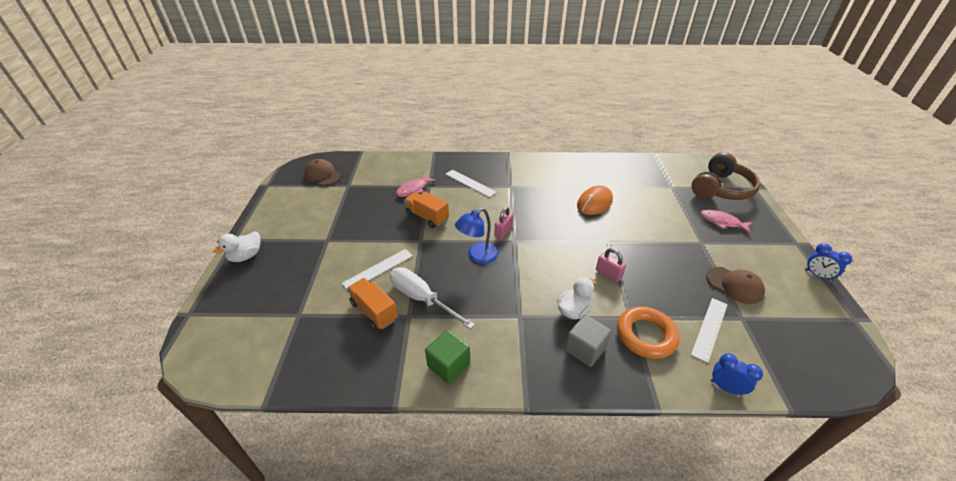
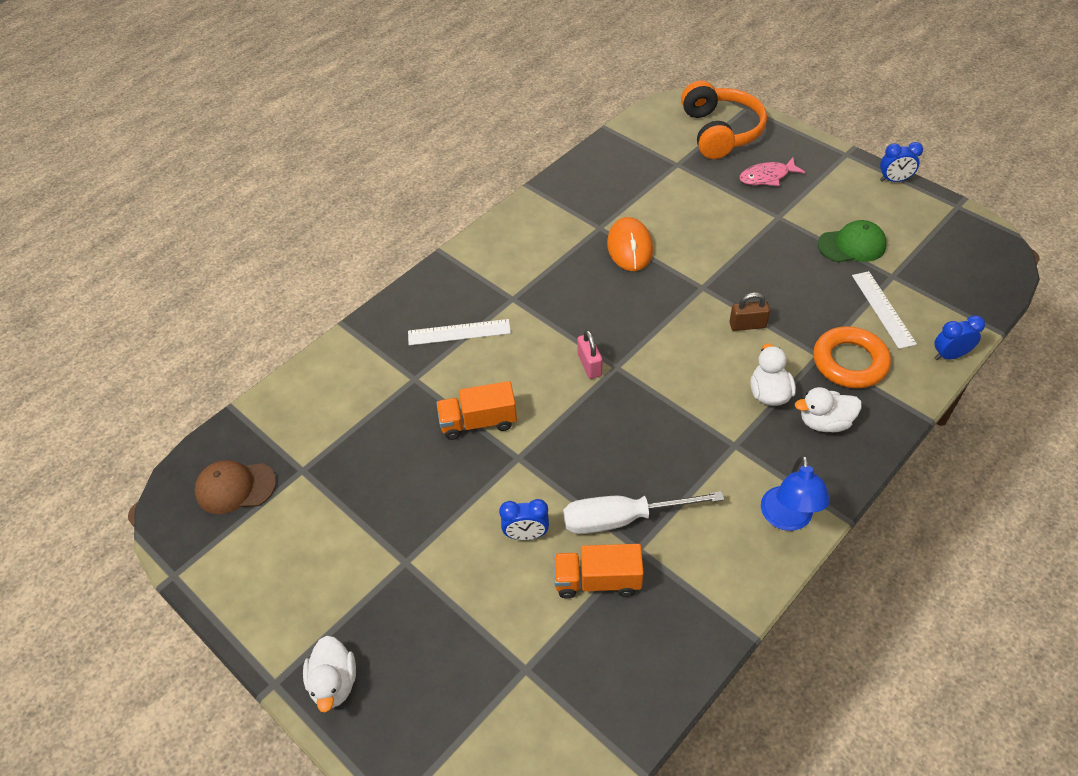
camera: 45 degrees left, 10 degrees up
(378, 269) = (526, 534): white ruler -> blue clock
(413, 189) = (402, 400): pink fish -> none
(448, 365) = (744, 554): green cube -> none
(477, 256) = (606, 418): blue lamp -> blue lamp (787, 519)
(585, 349) = (824, 422): grey cube -> white duck
(608, 274) = (747, 325): pink padlock -> brown padlock
(720, 189) = (720, 132): brown headphones -> orange headphones
(734, 285) = (852, 245): brown cap -> green cap

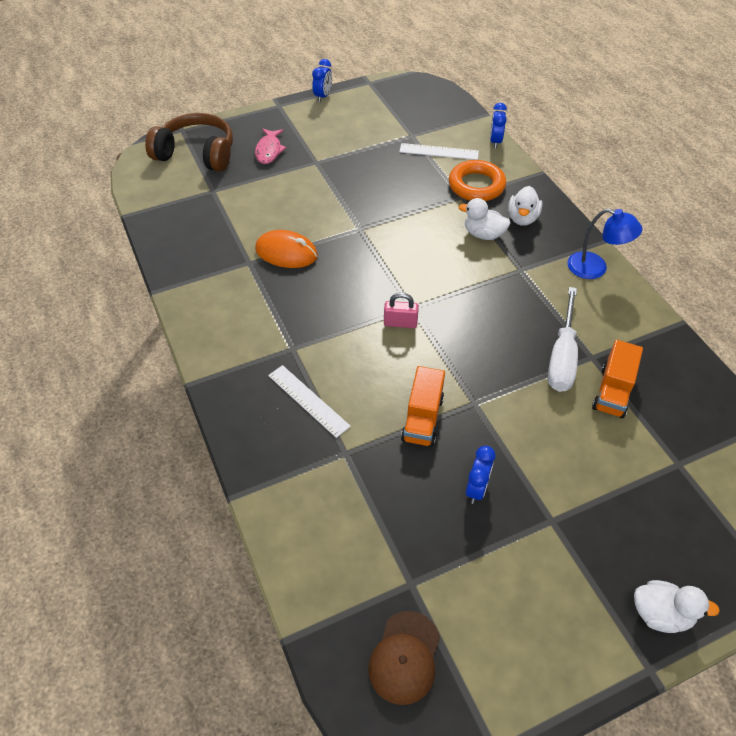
camera: 70 degrees left, 0 degrees up
(459, 332) = (308, 400): white ruler -> white ruler turned 60 degrees counterclockwise
(526, 534) = (554, 423): blue clock -> blue clock (476, 489)
(720, 132) = (197, 154): orange headphones -> brown headphones
(747, 325) = (413, 220): brown padlock -> none
(852, 245) = (370, 140): green cap -> none

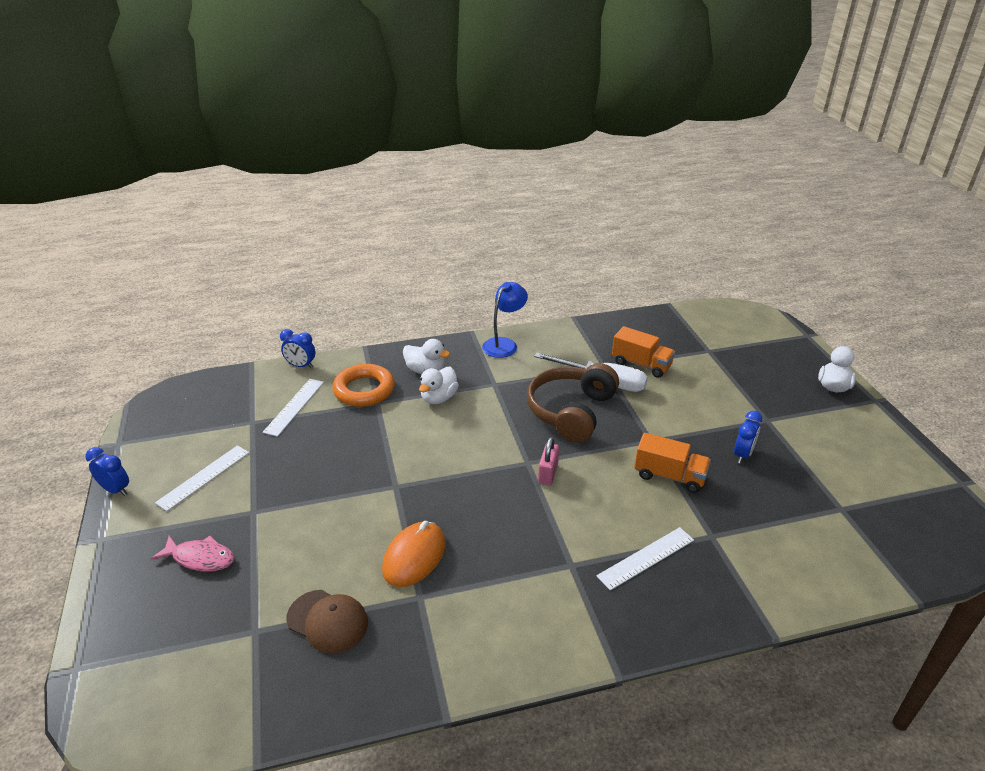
camera: 80 degrees left, 15 degrees down
(197, 154) = (154, 649): brown headphones -> brown headphones (571, 411)
(344, 130) = (204, 477): none -> white ruler
(405, 657) = (908, 522): brown cap -> brown cap (328, 621)
(476, 489) = (742, 455): blue clock -> blue clock turned 90 degrees clockwise

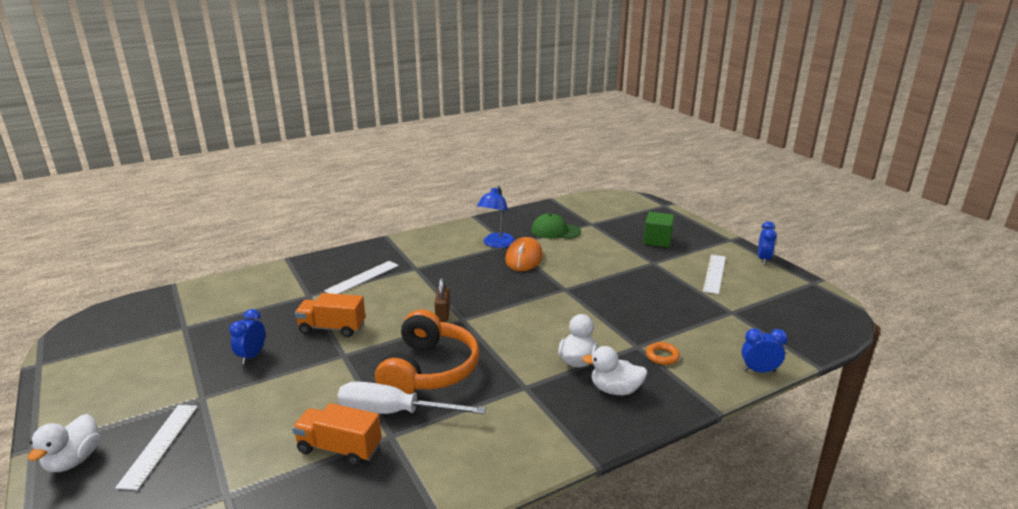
camera: 165 degrees right, 10 degrees down
(116, 490) = (763, 259): blue clock -> blue clock turned 90 degrees counterclockwise
(200, 558) = (657, 241): pink fish -> green cube
(294, 406) = (712, 330): white ruler -> white ruler (160, 444)
(328, 621) = (555, 231): brown cap -> green cap
(364, 390) = (662, 356): orange ring -> orange ring, size x0.48
(504, 344) = (538, 448): blue lamp -> blue lamp (496, 244)
(548, 473) = (443, 314): pink padlock -> brown padlock
(571, 411) = (429, 370): brown headphones -> orange headphones

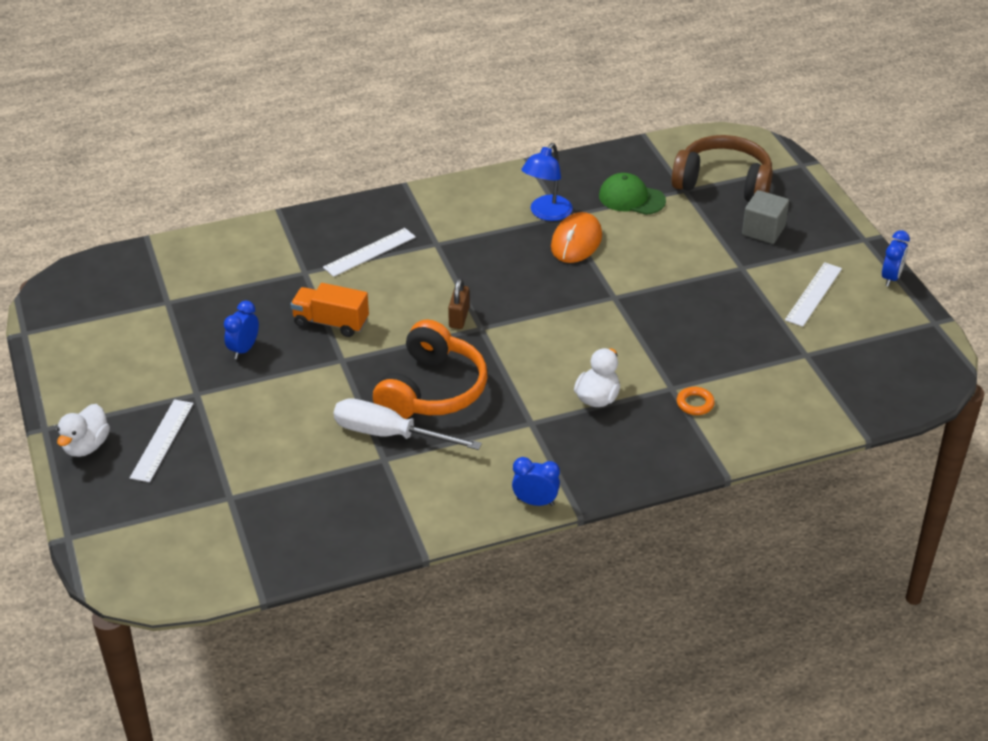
camera: 10 degrees right, 15 degrees up
(339, 448) = (333, 466): orange truck -> none
(615, 390) = (626, 438): white duck -> none
(616, 218) = (723, 183): none -> brown headphones
(657, 241) = (763, 230): green cube -> grey cube
(759, 371) = (796, 435): blue clock -> blue clock (535, 502)

